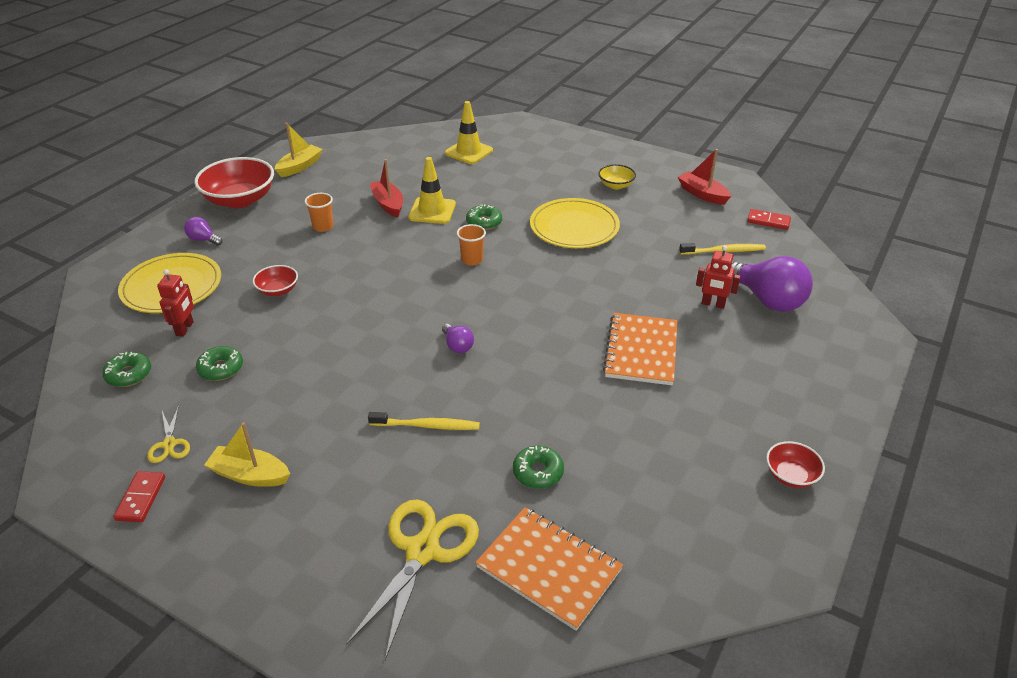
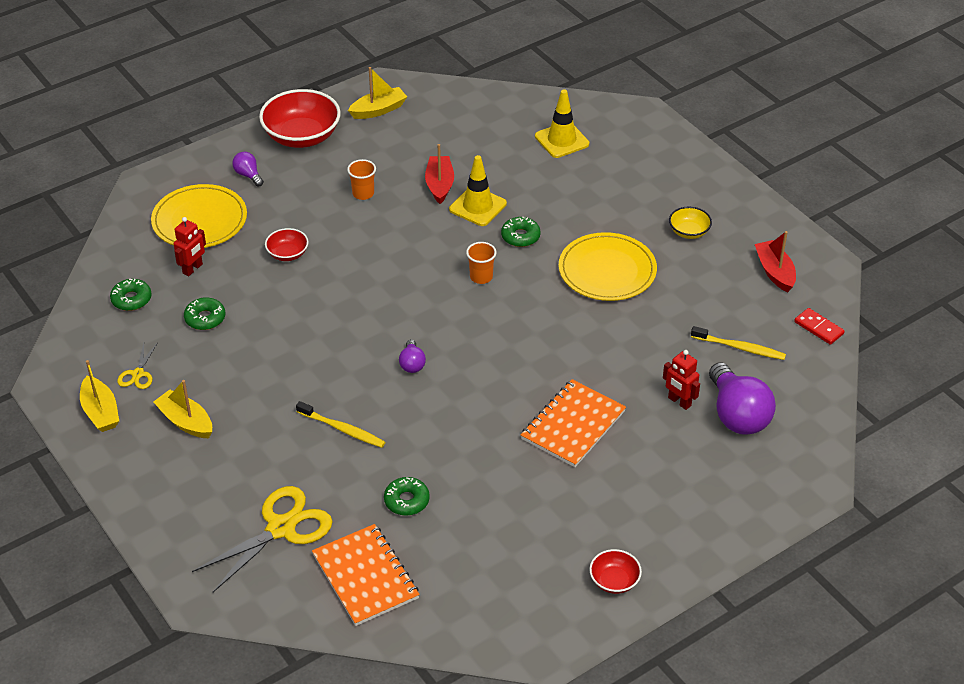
camera: 25 degrees right, 5 degrees up
(141, 498) = (100, 412): red domino -> yellow boat

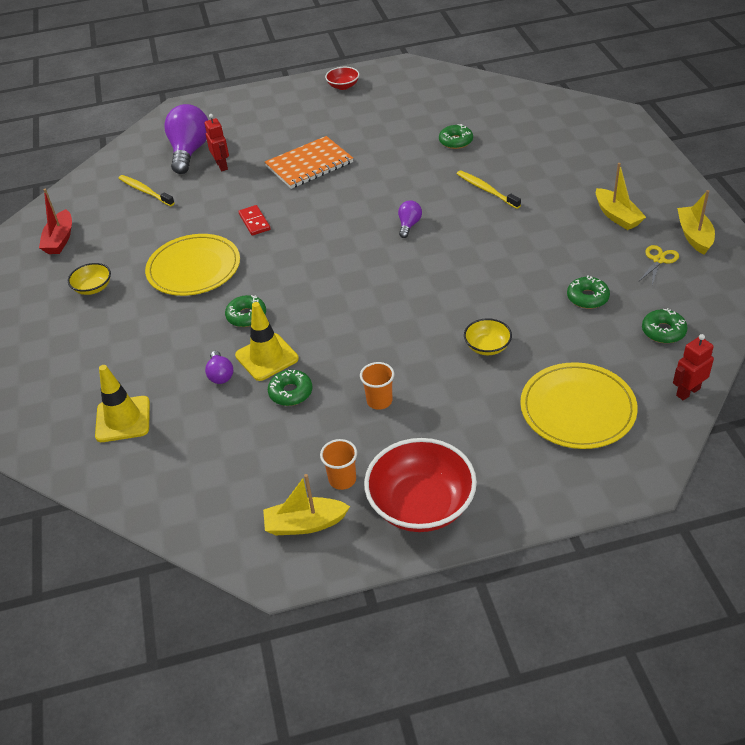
camera: 155 degrees left, 0 degrees up
(193, 269) = (593, 351): red robot -> red robot (687, 392)
(248, 175) = (506, 459): purple light bulb -> purple light bulb (220, 375)
(281, 528) = (553, 140): yellow scissors -> none
(287, 254) = (487, 347): red bowl -> yellow bowl
(365, 576) = (501, 109): orange notebook -> none
(439, 185) = (291, 392): red boat -> green donut
(481, 277) = (308, 285): orange cup -> orange cup (342, 479)
(818, 328) = (74, 194): red domino -> red domino (254, 222)

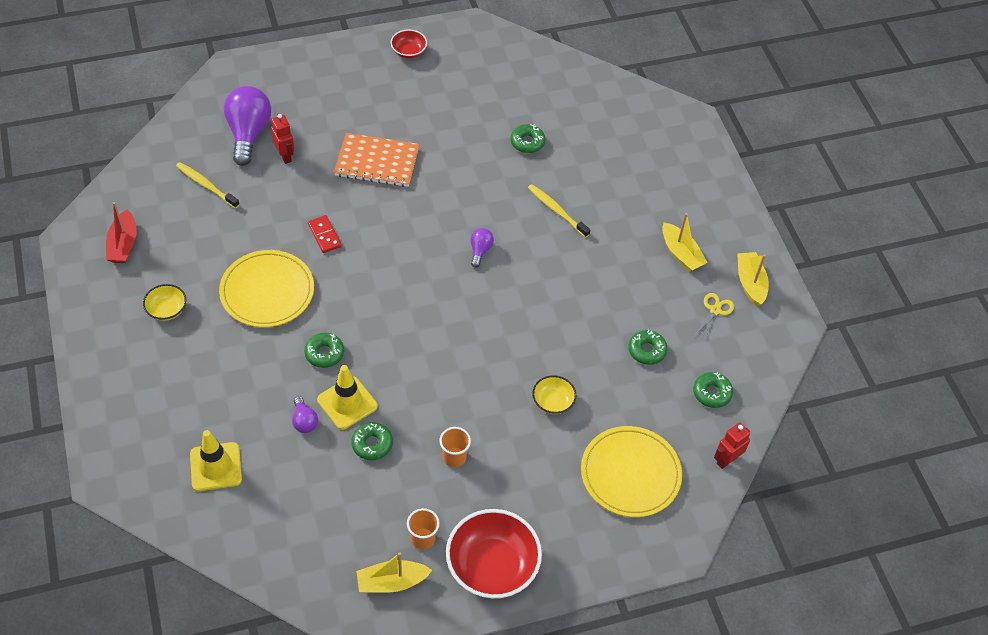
camera: 10 degrees left, 10 degrees up
(309, 164) = (377, 162): orange notebook -> orange notebook turned 45 degrees clockwise

